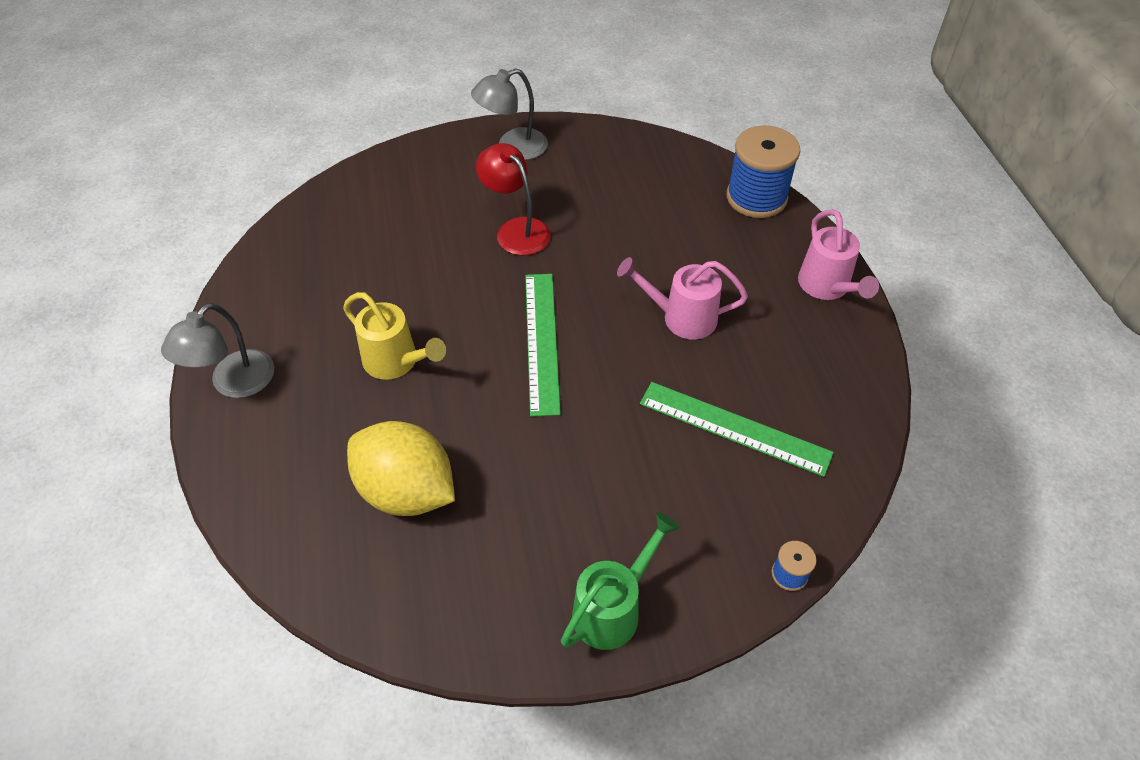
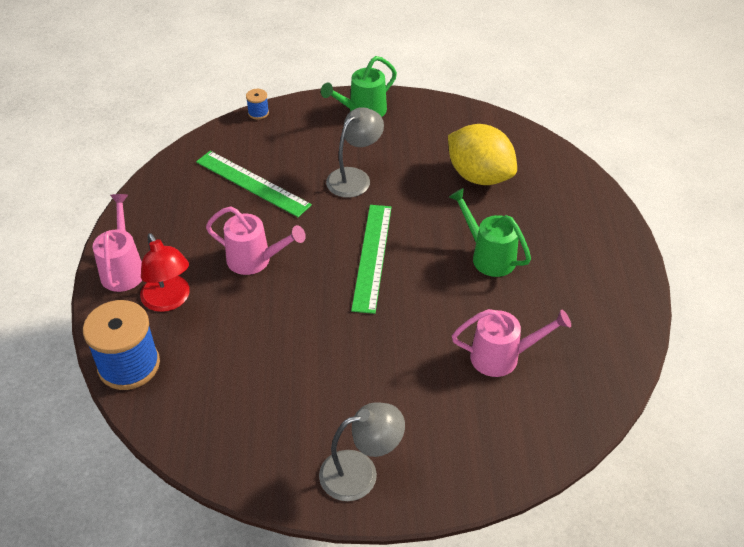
camera: 170 degrees left, 5 degrees down
(234, 384) = (614, 256): grey lamp -> grey lamp (354, 177)
(385, 251) = (502, 357): none -> pink watering can
(396, 362) = (488, 256): yellow watering can -> green watering can
(516, 230) = (375, 362): red lamp -> red lamp (169, 301)

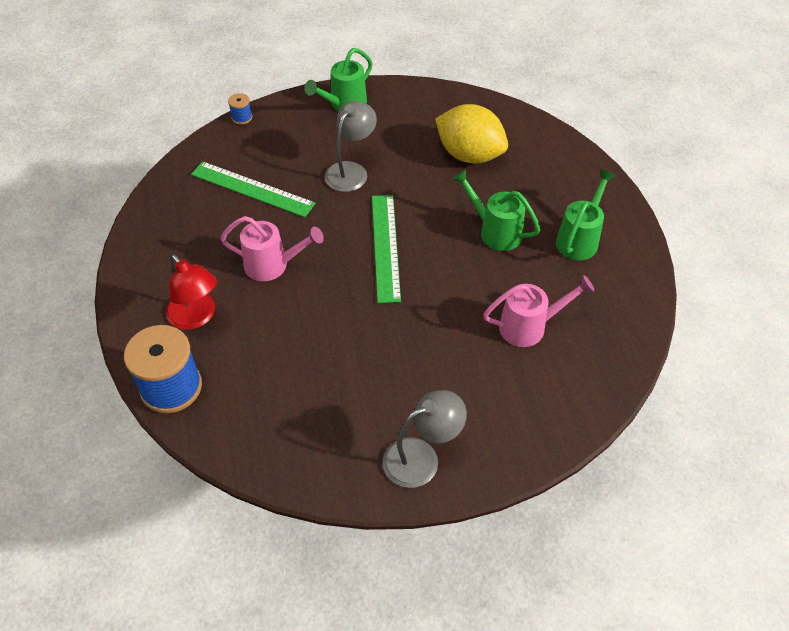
camera: 10 degrees left, 5 degrees up
(123, 268) = (143, 291): pink watering can -> none
(576, 275) = (579, 239): none -> green watering can

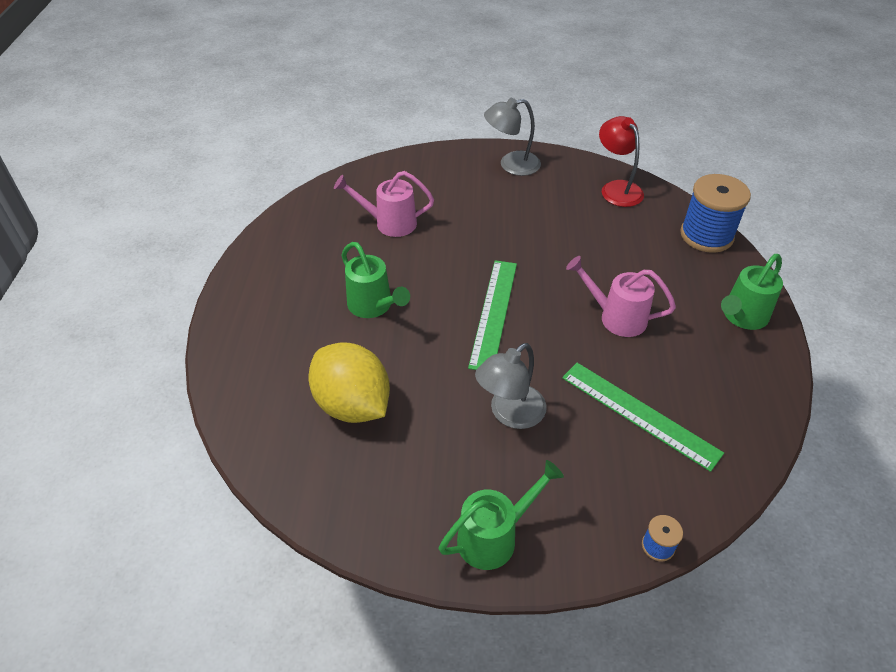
camera: 165 degrees left, 5 degrees down
(196, 317) = (691, 284): red lamp -> red lamp (617, 188)
(579, 239) = (294, 282): green watering can -> green watering can (742, 317)

